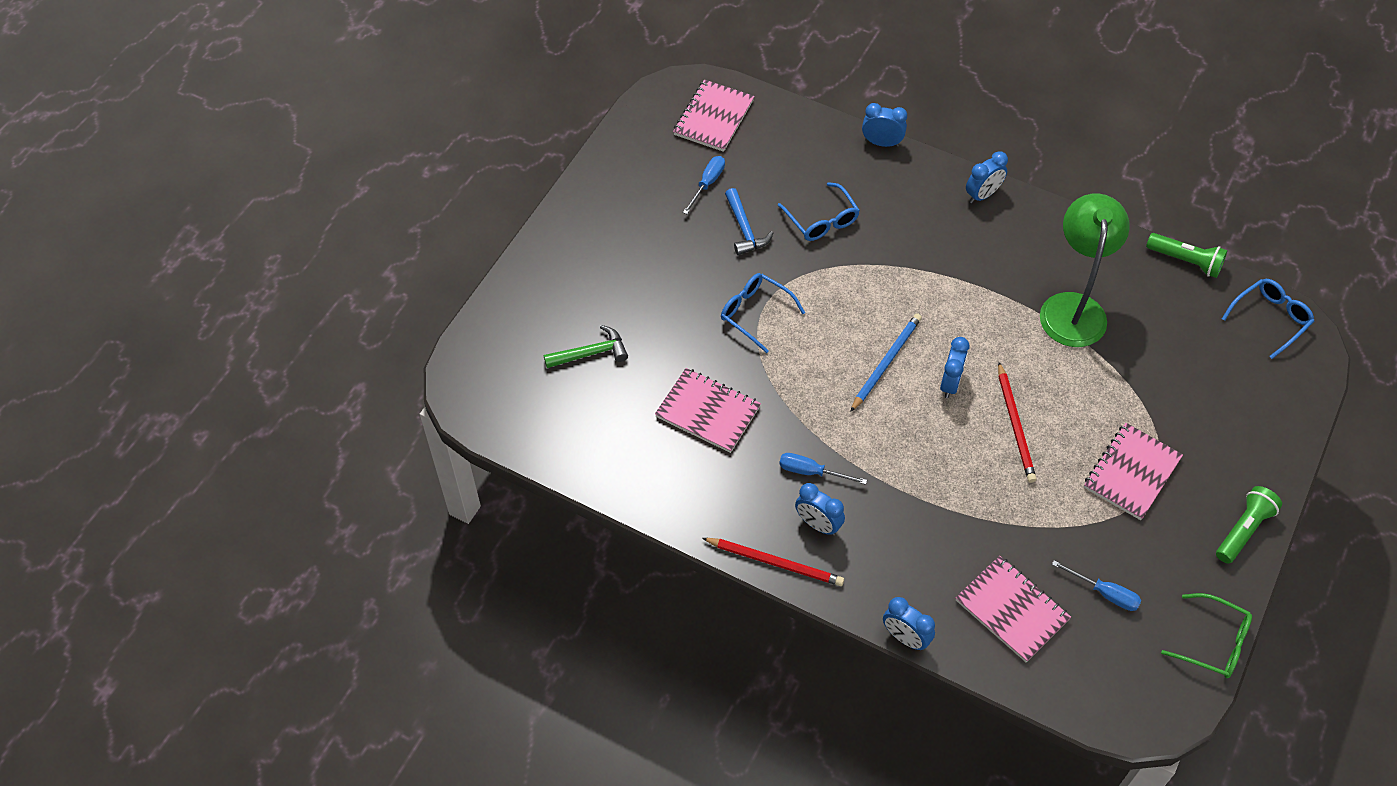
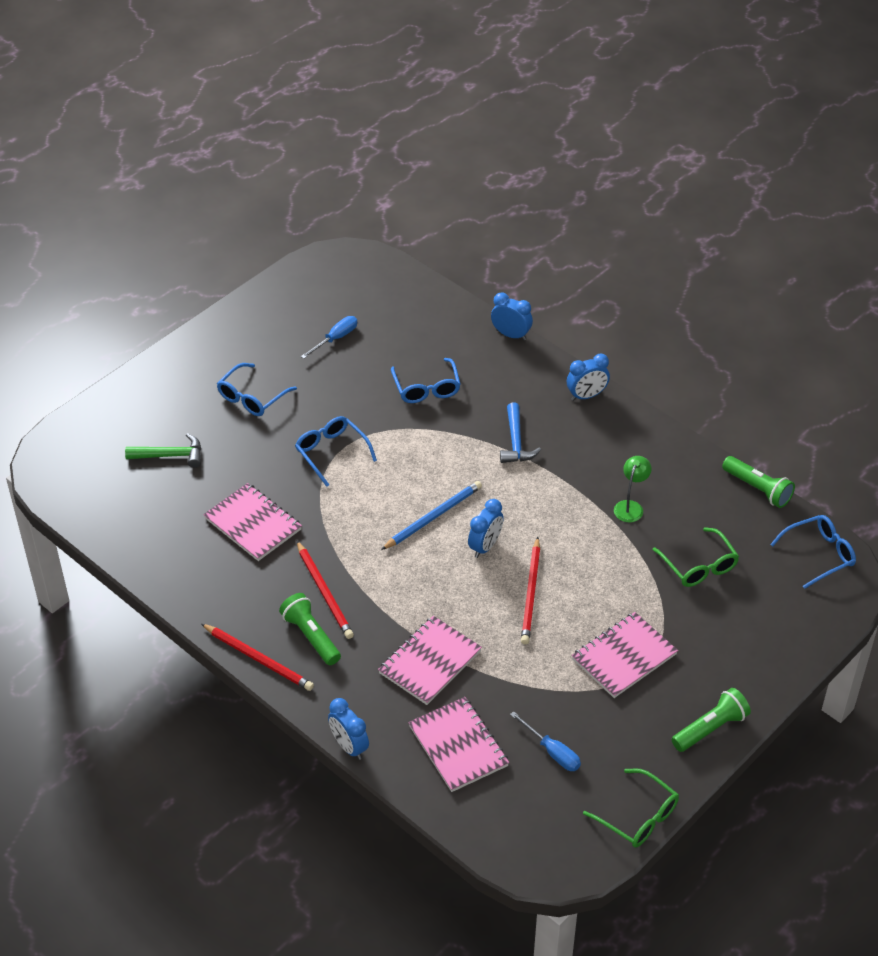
camera: 15 degrees right, 10 degrees down
(648, 268) = (252, 397): none -> blue glasses
(713, 118) = (365, 286): pink notebook -> pink notebook (430, 662)
(745, 229) = (352, 382): blue hammer -> blue hammer (516, 442)
(811, 472) = (324, 592): blue screwdriver -> red pencil
(818, 524) = (311, 636): blue clock -> green flashlight
(1073, 307) = (630, 506): green lamp -> green lamp, size x0.45
(1163, 357) = (699, 566): none -> green glasses

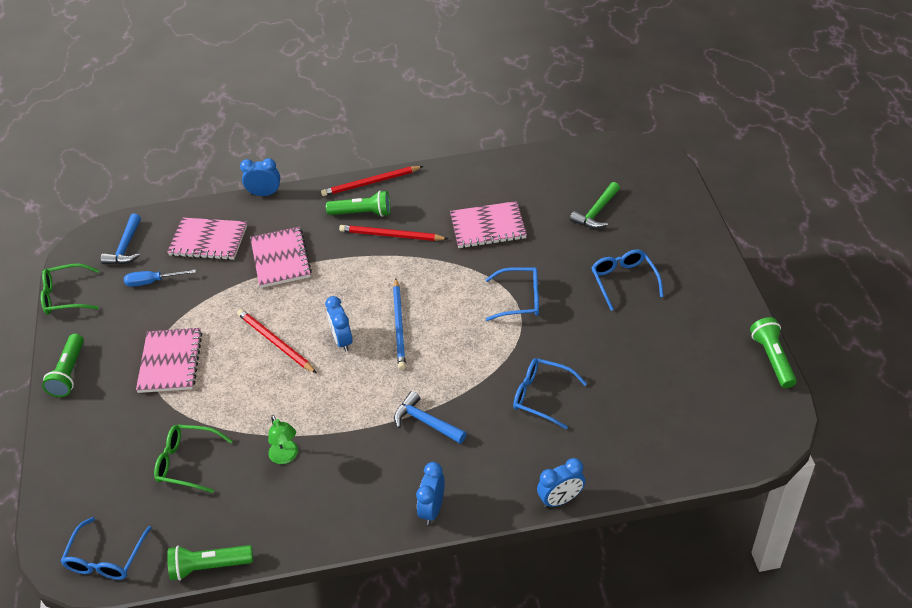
camera: 130 degrees right, 0 degrees up
(272, 281) = (772, 359): none -> green flashlight
(335, 338) = (656, 366): blue screwdriver -> none
(532, 818) = (125, 247): none -> blue hammer

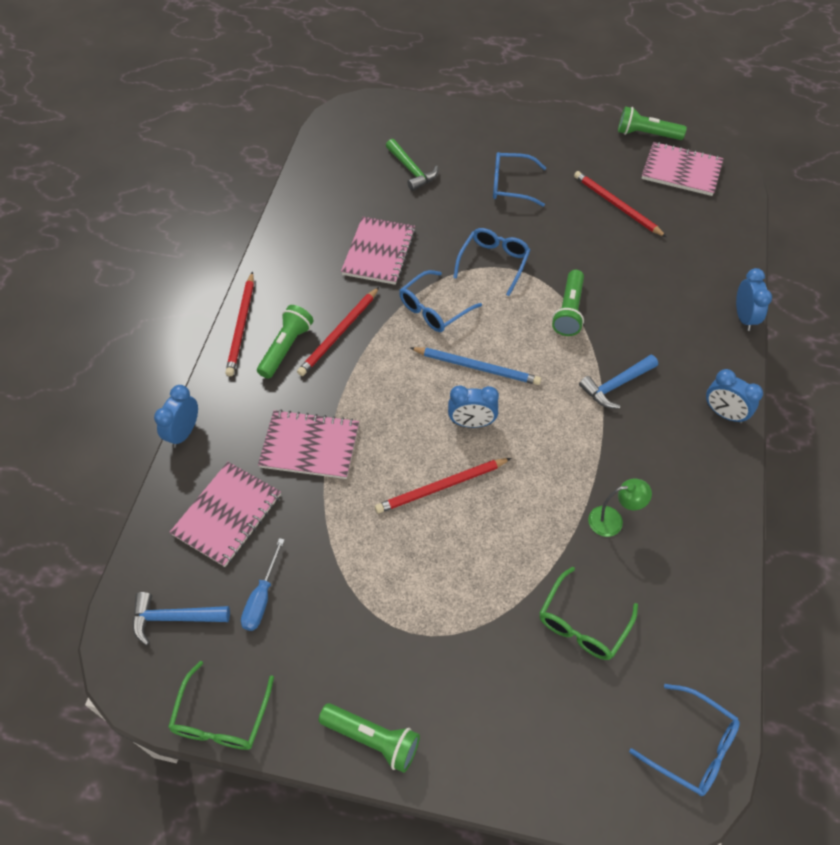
camera: 70 degrees left, 10 degrees up
(125, 247) = (174, 618): blue hammer -> blue hammer turned 150 degrees clockwise
(170, 362) = (415, 607): pink notebook -> pink notebook (681, 171)
(209, 566) = (735, 633): green flashlight -> green flashlight (569, 311)
(542, 396) = (622, 289): blue glasses -> blue glasses (434, 309)
(650, 363) = (616, 205): none -> red pencil

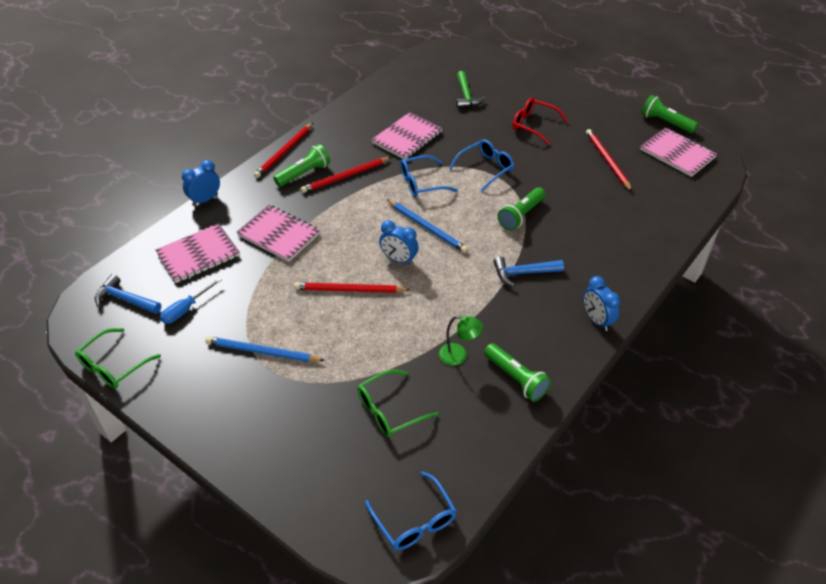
camera: 25 degrees right, 10 degrees down
(372, 739) = (197, 418): green flashlight -> green flashlight (516, 379)
(393, 614) = (262, 352): none -> blue pencil
(511, 185) = (533, 125): blue glasses -> red glasses
(744, 317) = (660, 264): blue clock -> none

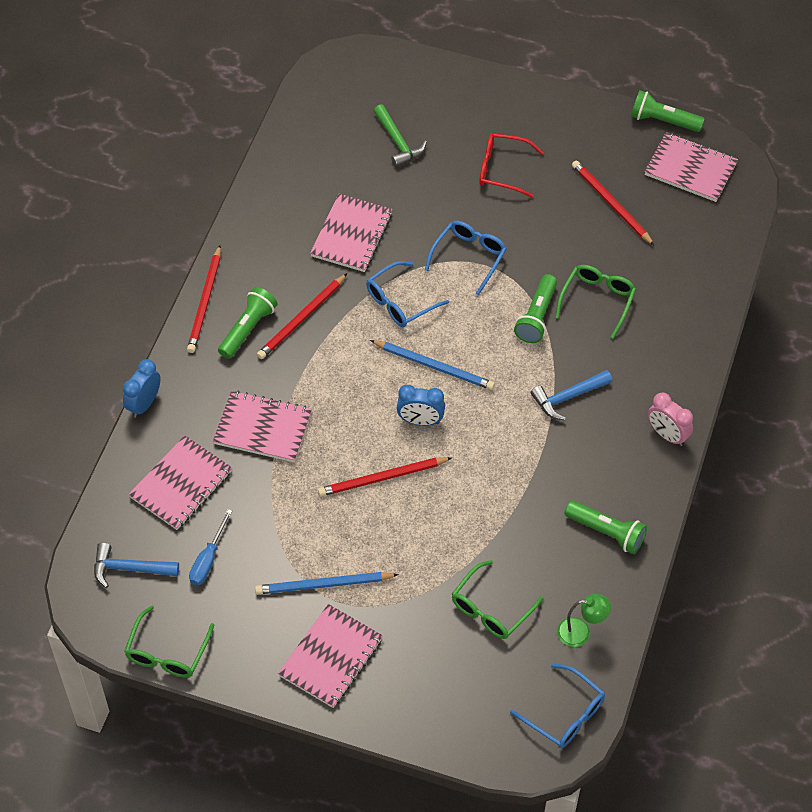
camera: 20 degrees left, 10 degrees up
(237, 408) = (331, 657): none -> pink notebook
(459, 356) = (537, 524): green lamp -> green lamp (581, 632)
(573, 216) = (597, 300): none -> green glasses
(596, 320) = (667, 435): blue clock -> pink clock

